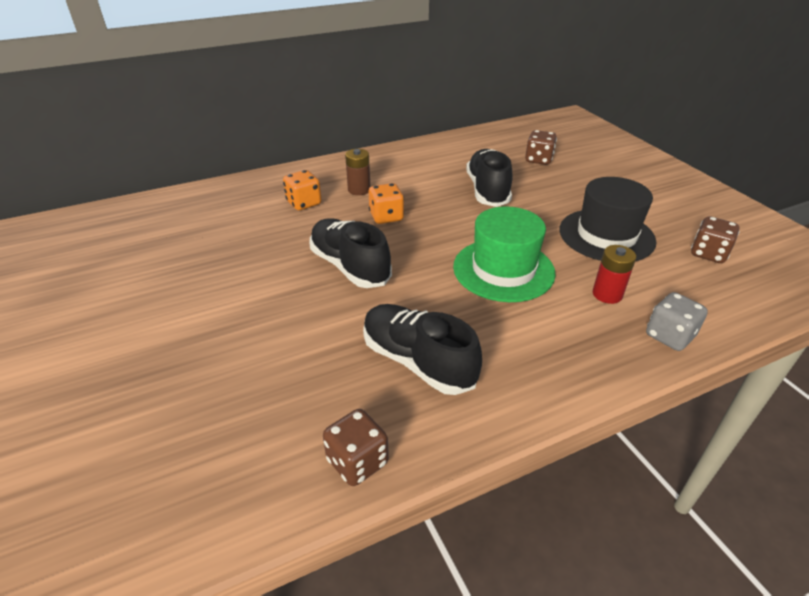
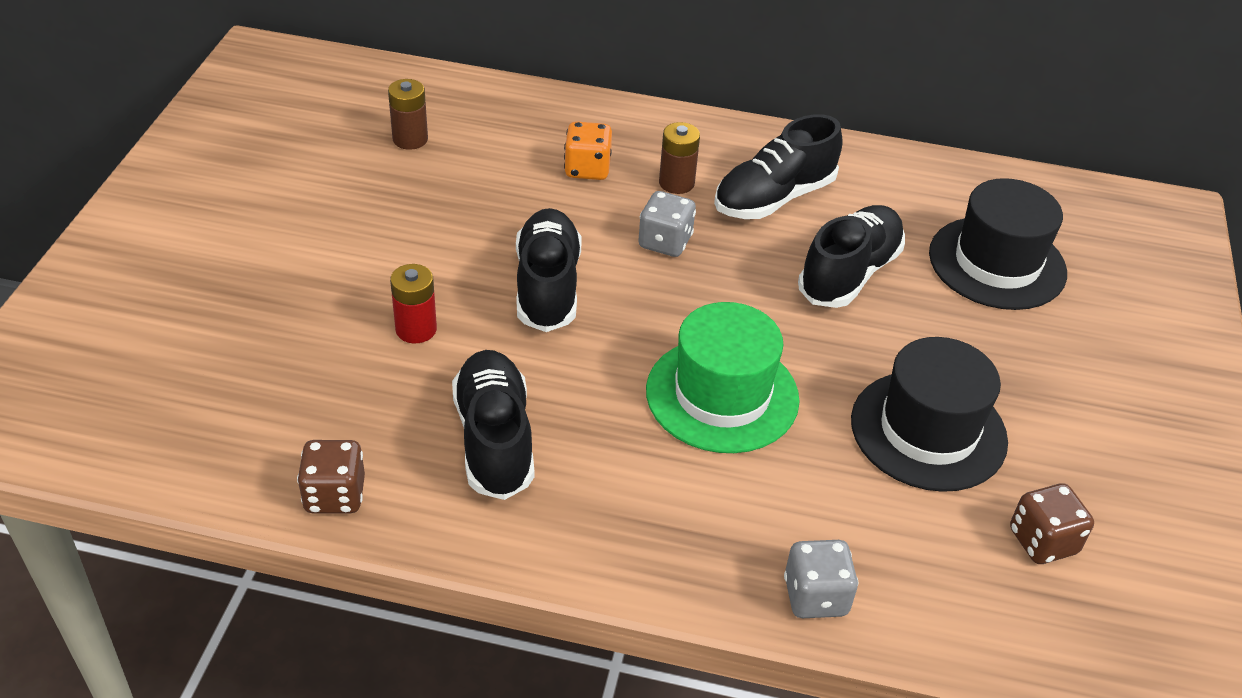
camera: 35 degrees right, 5 degrees up
(177, 233) = (410, 139): none -> brown battery
(386, 217) = (665, 242): orange dice -> grey dice
(414, 176) = (774, 198): none -> black shoe
(538, 160) = (997, 263): brown dice -> black hat
(607, 294) = (811, 503): red battery -> red battery (416, 329)

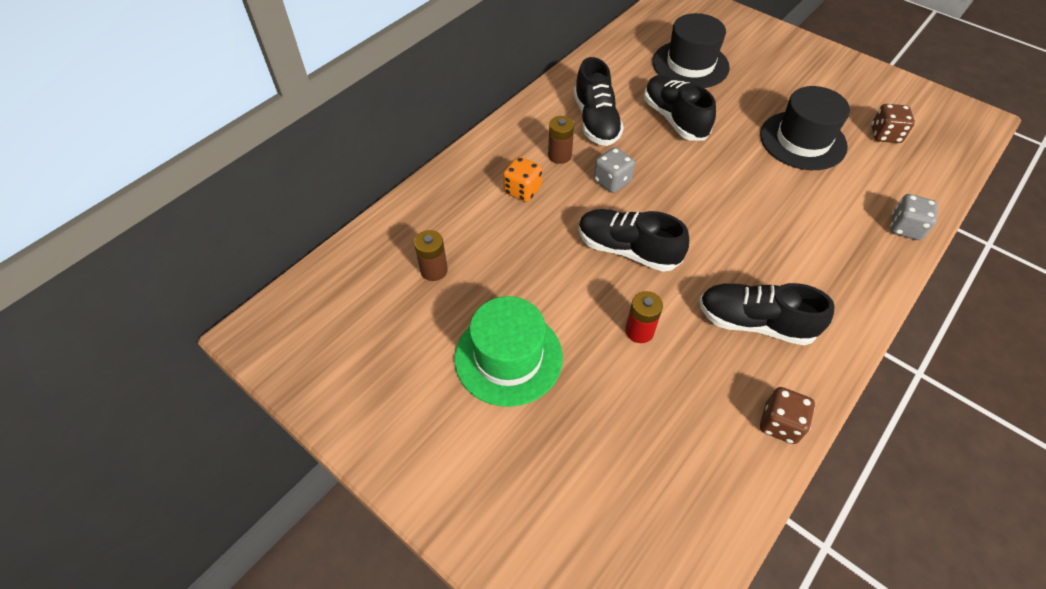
camera: 60 degrees left, 10 degrees up
(722, 395) = (751, 207): green hat -> green hat (508, 357)

